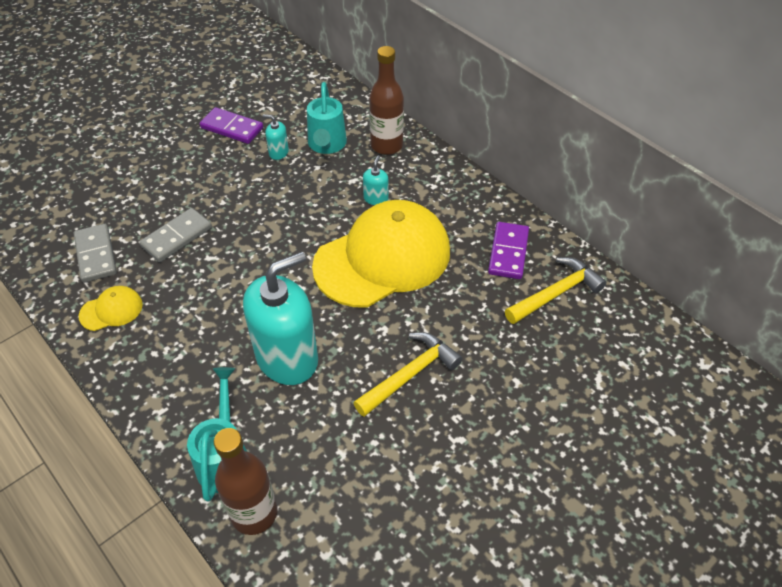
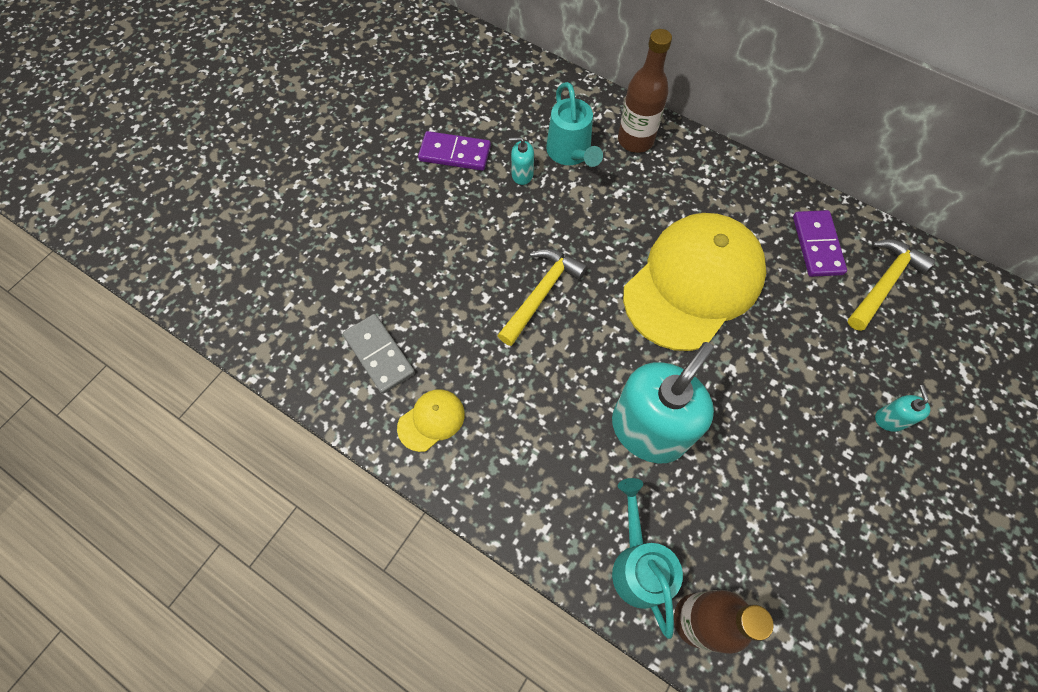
camera: 15 degrees left, 15 degrees up
(177, 237) = (460, 310): grey domino -> none
(376, 198) = (653, 210): turquoise soap dispenser -> turquoise soap dispenser (890, 419)
(410, 374) = (781, 416): yellow hammer -> yellow hammer (541, 293)

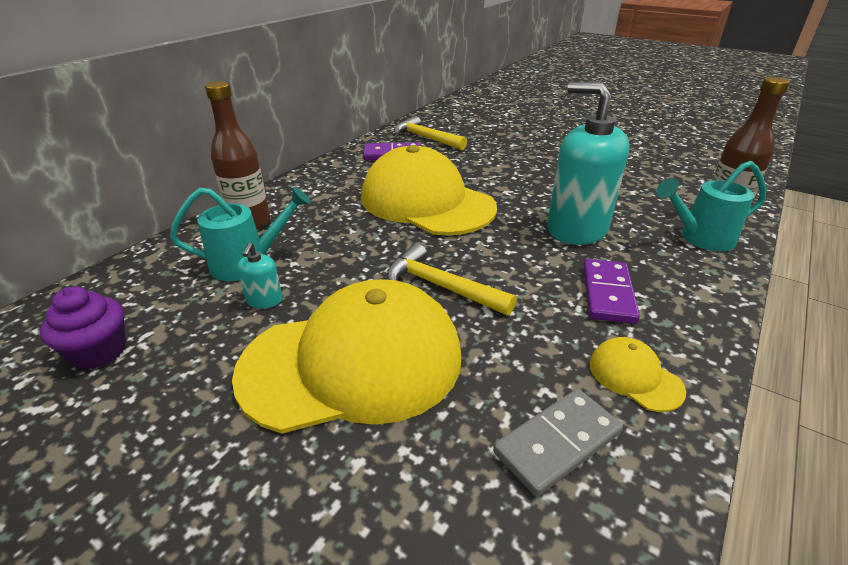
camera: 90 degrees left, 30 degrees down
(454, 238) = (353, 362): none -> yellow cap
(455, 153) = (196, 367): purple domino -> purple domino (607, 293)
(470, 100) = (99, 352): none -> purple cupcake
(890, 419) = (530, 145): turquoise soap dispenser -> none

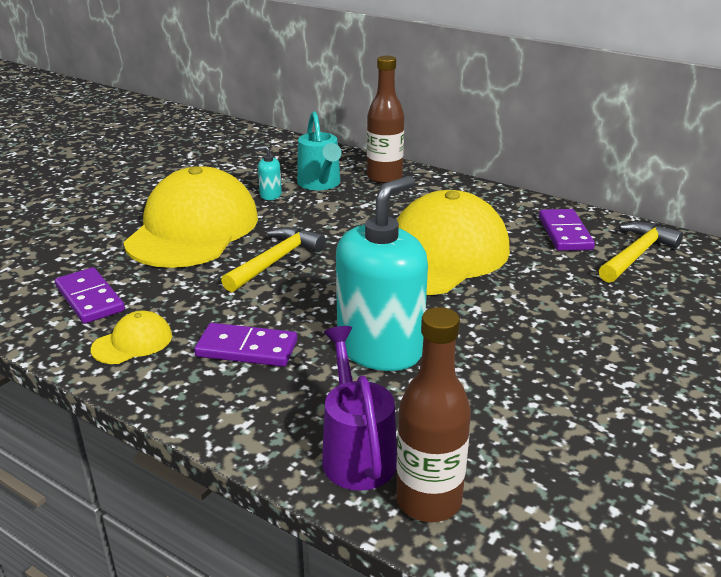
camera: 90 degrees right, 5 degrees down
(99, 352) = (230, 158): purple cupcake -> none
(353, 362) = (193, 229): yellow cap -> yellow cap turned 150 degrees counterclockwise
(557, 442) = (90, 299): grey domino -> purple domino
(700, 238) = (357, 453): turquoise watering can -> purple watering can

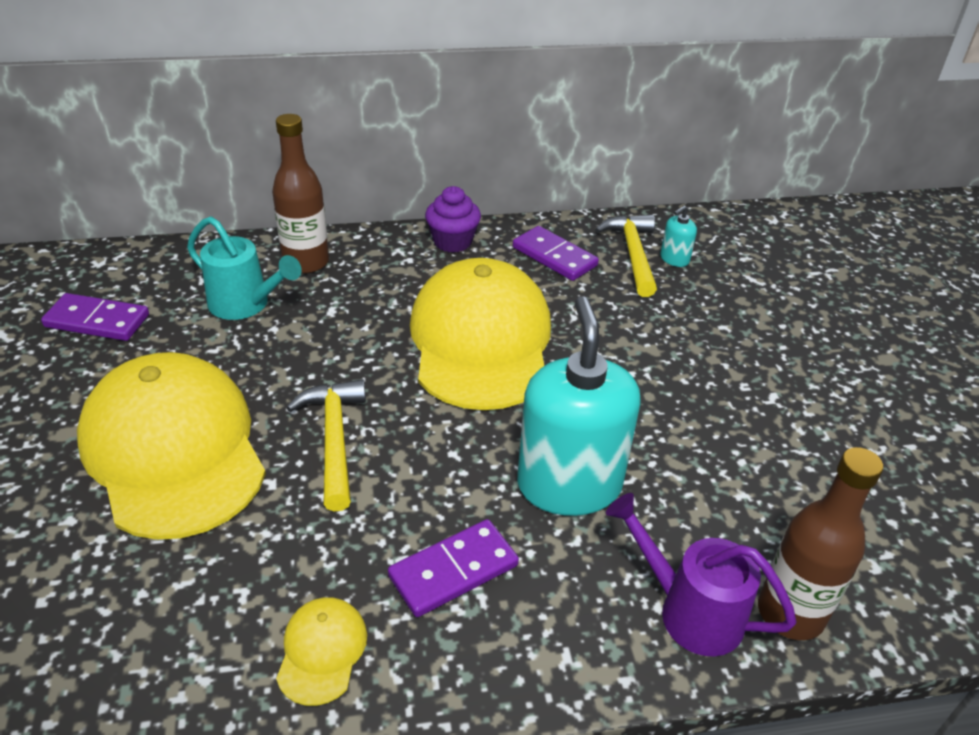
camera: 45 degrees left, 10 degrees up
(90, 299) = (180, 631): purple domino -> purple domino (97, 321)
(270, 195) = (205, 349): turquoise soap dispenser -> turquoise soap dispenser (674, 259)
(498, 199) = (452, 242): none -> purple cupcake

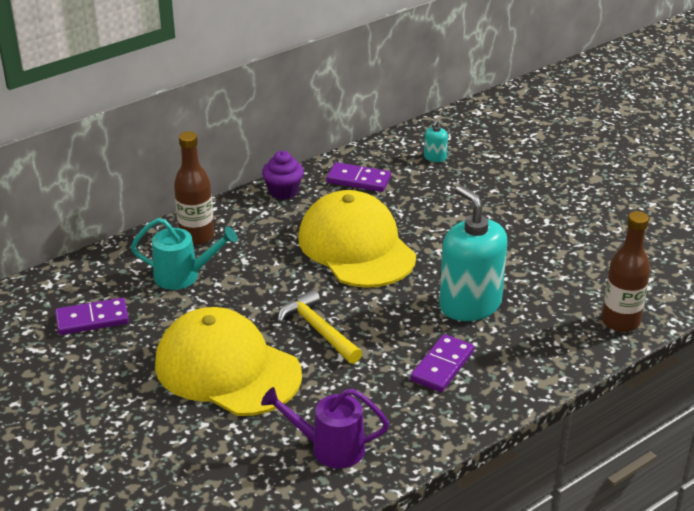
camera: 25 degrees left, 5 degrees down
(322, 651) = (406, 424): yellow cap -> none
(632, 254) = (407, 162): yellow hammer -> none
(690, 611) = (573, 339): purple watering can -> purple watering can (329, 448)

